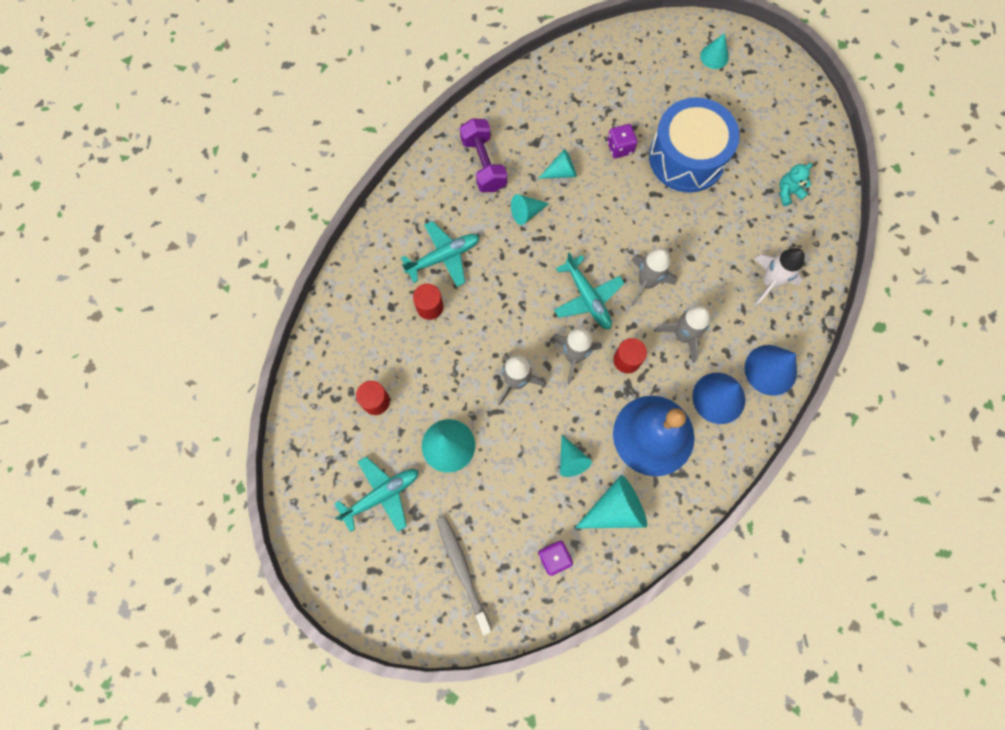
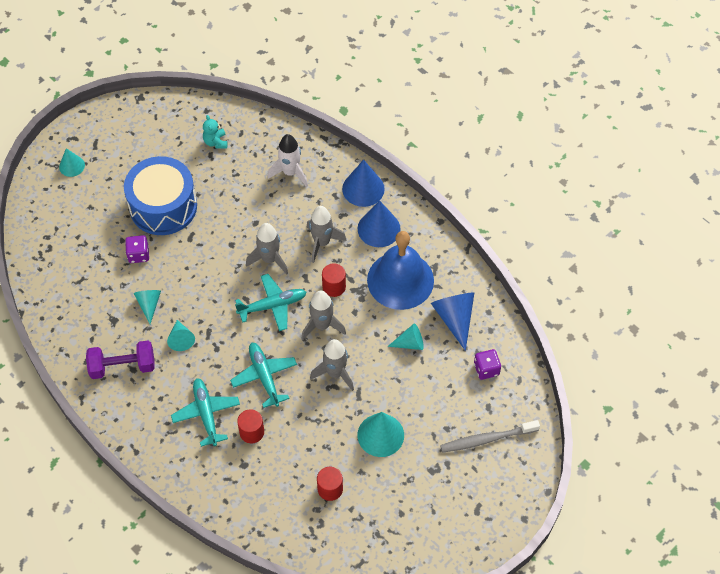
camera: 80 degrees left, 15 degrees down
(381, 495) = (414, 495): turquoise plane -> turquoise plane (264, 376)
(615, 509) = (454, 318): turquoise cone -> blue cone

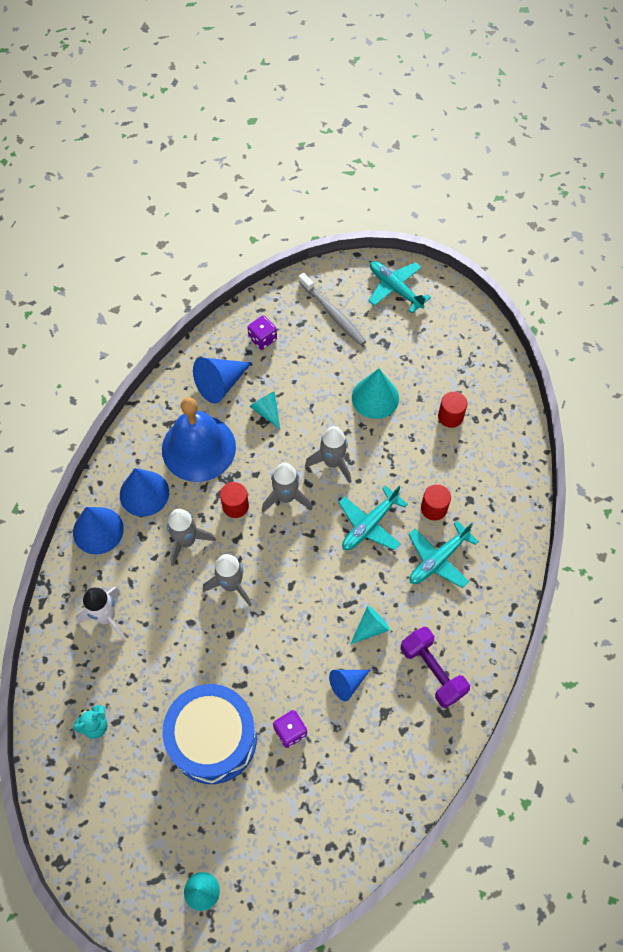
camera: 115 degrees left, 5 degrees up
(149, 305) = (347, 684): turquoise cone -> blue cone
(272, 305) = (286, 555): turquoise plane -> turquoise plane (395, 289)

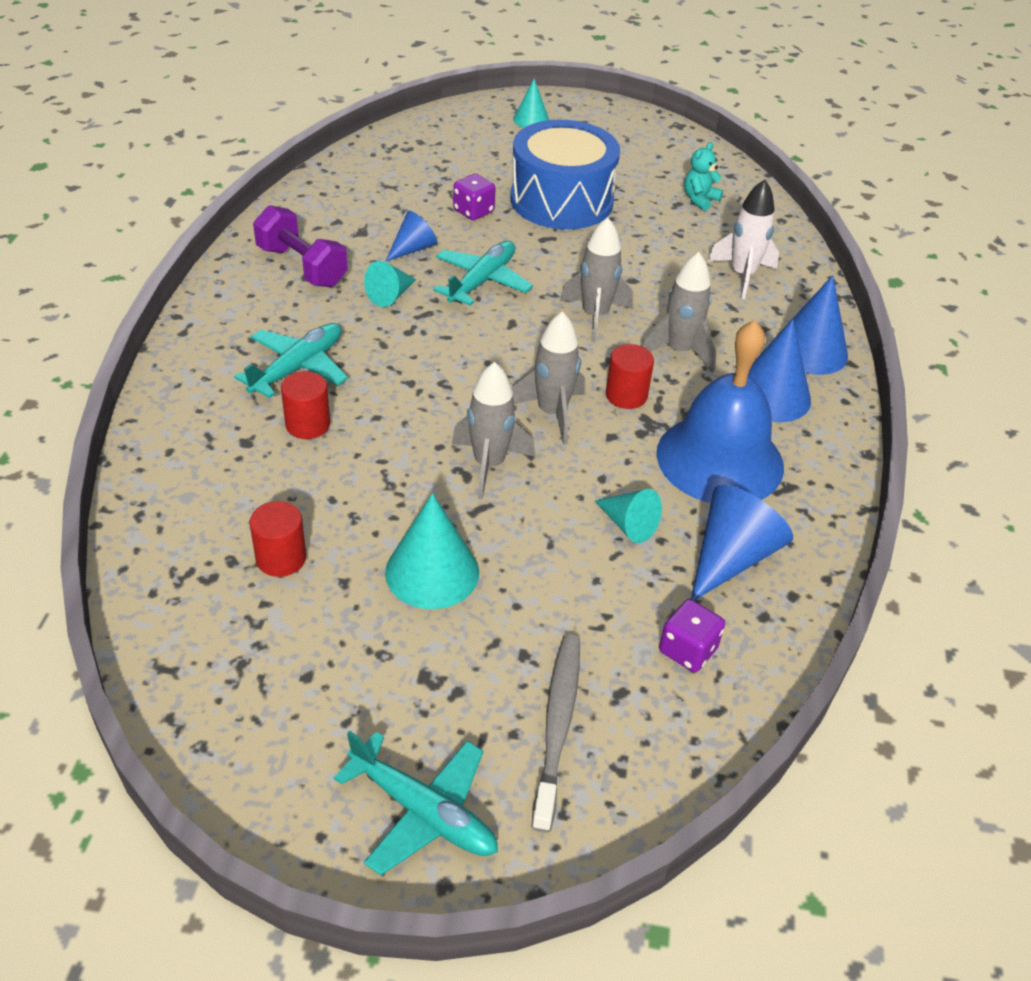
camera: 165 degrees right, 20 degrees down
(333, 313) = (557, 726): grey toothbrush -> grey toothbrush turned 60 degrees clockwise
(369, 524) = (410, 395): turquoise plane -> turquoise plane (482, 281)

